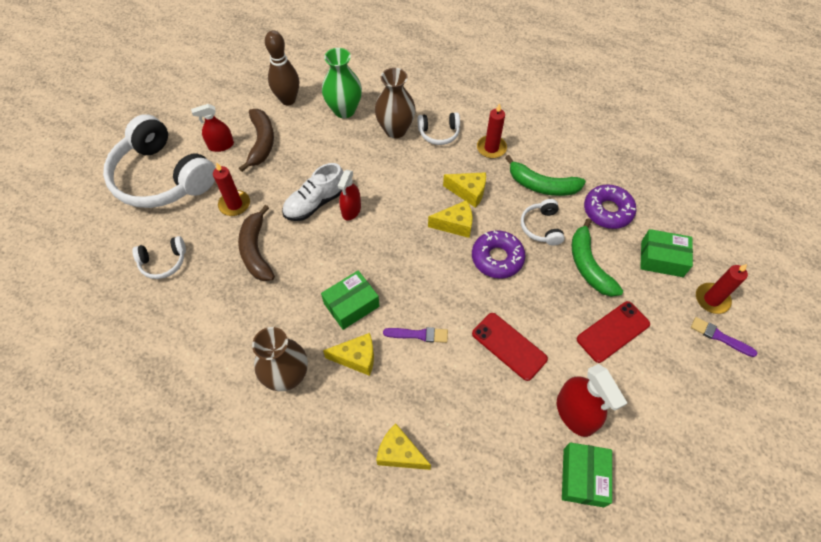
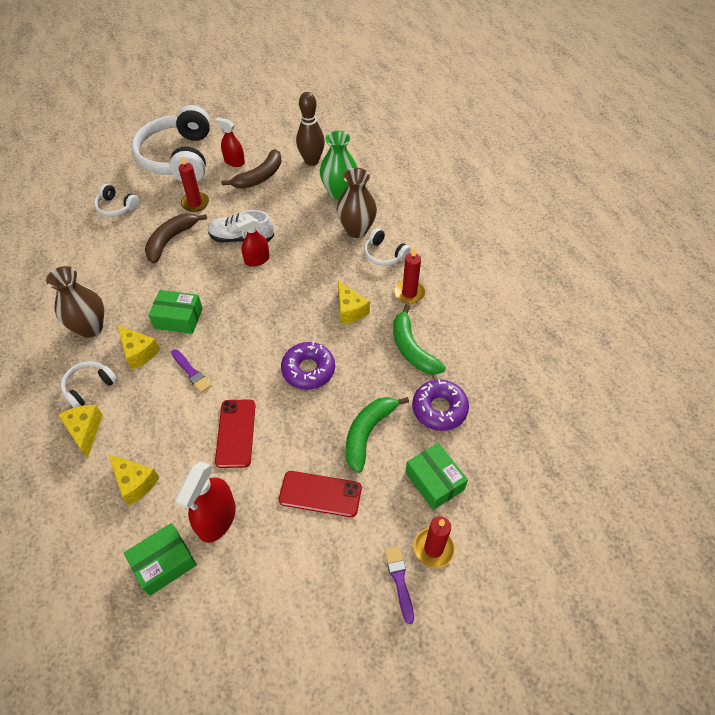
camera: 45 degrees right, 5 degrees down
(455, 225) = (310, 324): yellow cheese -> yellow cheese (135, 483)
(541, 227) = (370, 377): white headphones -> white headphones (89, 387)

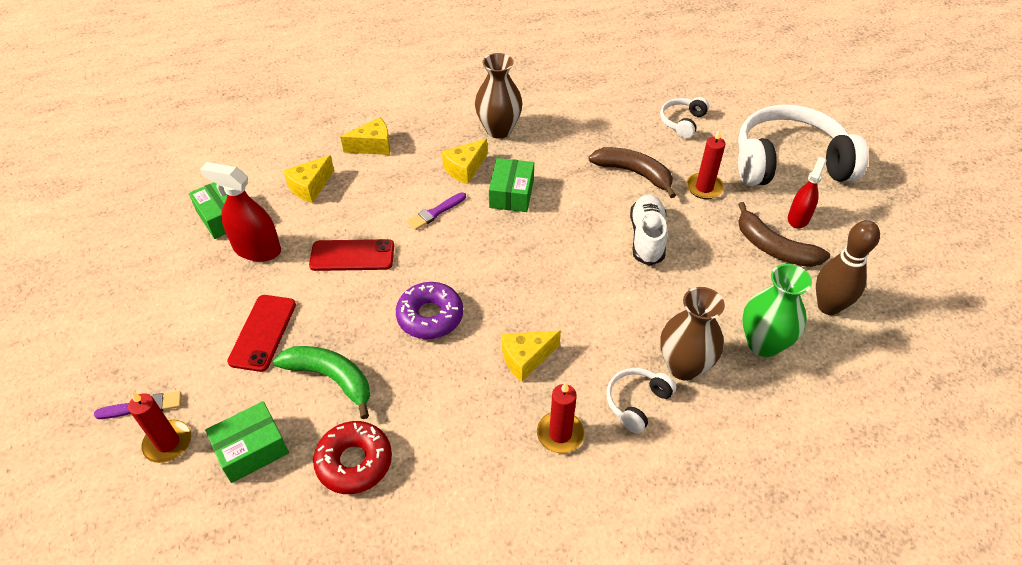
camera: 90 degrees right, 5 degrees down
(89, 387) = (423, 141): white headphones -> none
(257, 260) = (609, 256): red spray bottle -> none
(412, 349) = (457, 433): green banana -> none
(439, 409) = (354, 462): purple donut -> red donut

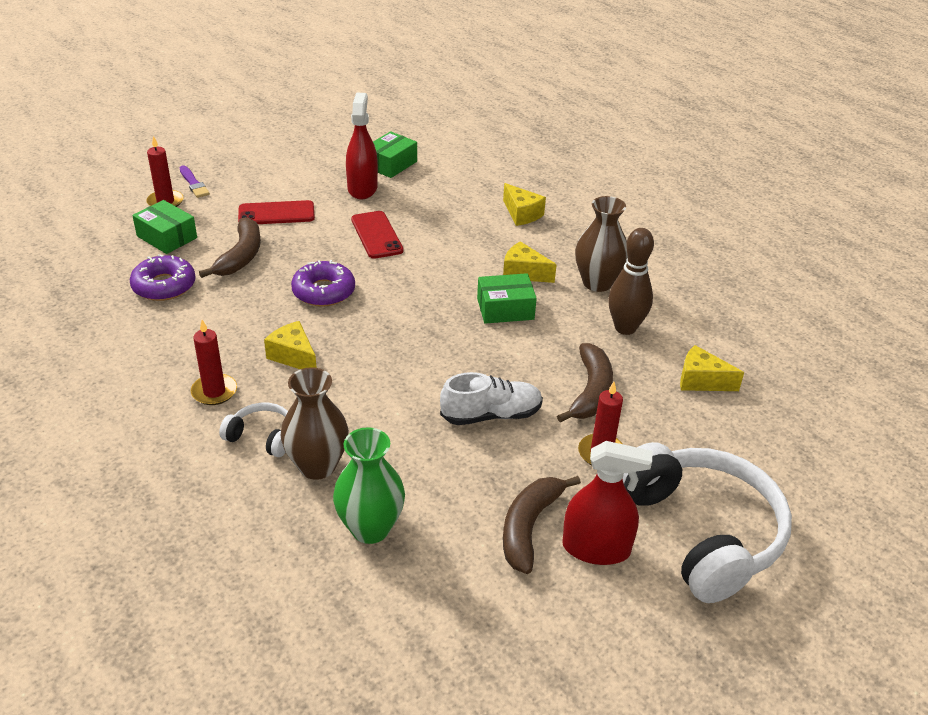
camera: 70 degrees right, 10 degrees down
(310, 187) = (448, 194): yellow cheese -> yellow cheese (701, 381)
(331, 378) = (241, 256): green banana -> brown banana
(354, 462) = (164, 286): red donut -> purple donut
(435, 212) = (453, 268): purple brush -> none
(682, 122) = (713, 420): white headphones -> none
(798, 218) = (596, 548): red spray bottle -> red spray bottle, size x1.51
(828, 306) = (451, 587): brown bowling pin -> brown bowling pin (625, 328)

